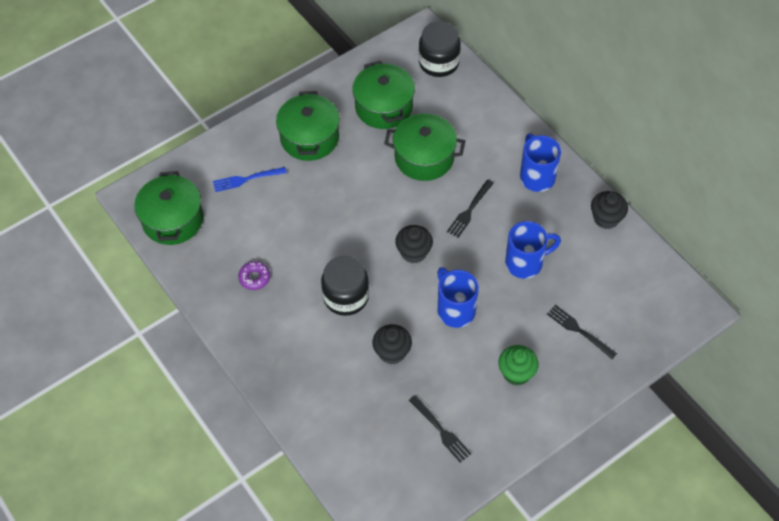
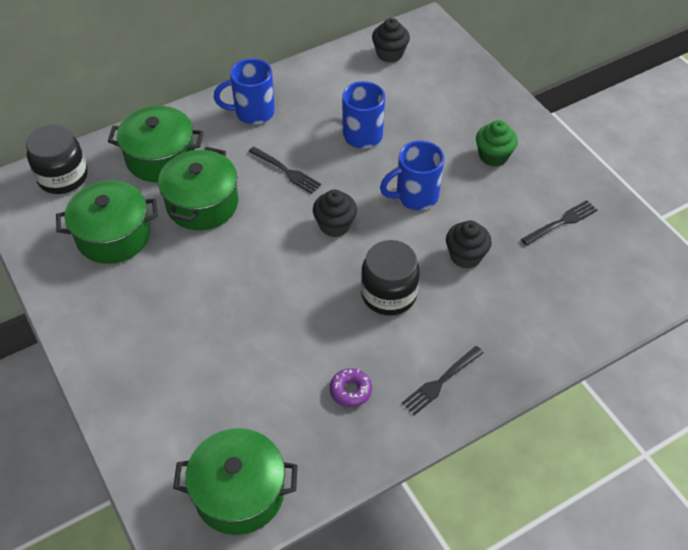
camera: 85 degrees left, 5 degrees down
(246, 179) = (189, 394): blue fork -> none
(309, 138) = (139, 317): green pot -> green pot (160, 158)
(579, 331) = (446, 104): black fork -> black fork (441, 381)
(606, 218) = (316, 68): black cupcake -> black cupcake (390, 54)

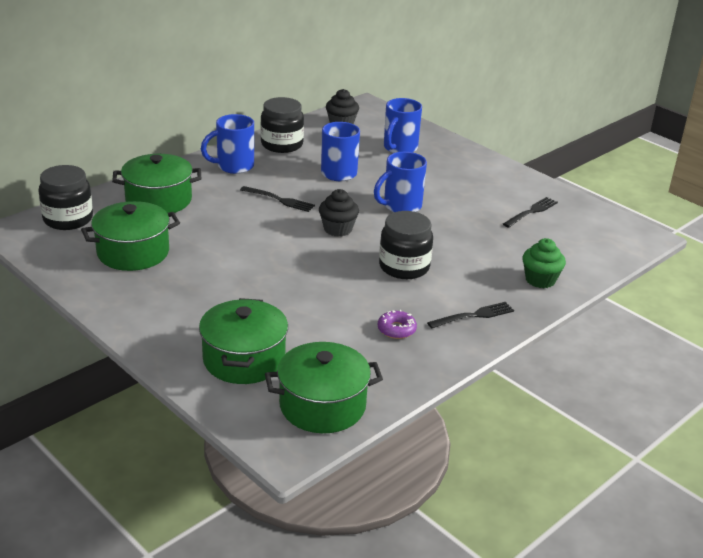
camera: 15 degrees left, 20 degrees down
(202, 204) = (210, 226): green pot -> green pot (244, 359)
(314, 82) = (282, 144): none -> black jar
(441, 381) = (473, 316): black fork -> black fork turned 150 degrees counterclockwise
(443, 100) = (399, 148): none -> blue mug
(465, 256) = (460, 238): black cupcake -> none
(493, 156) = (457, 178): green cupcake -> green cupcake (540, 280)

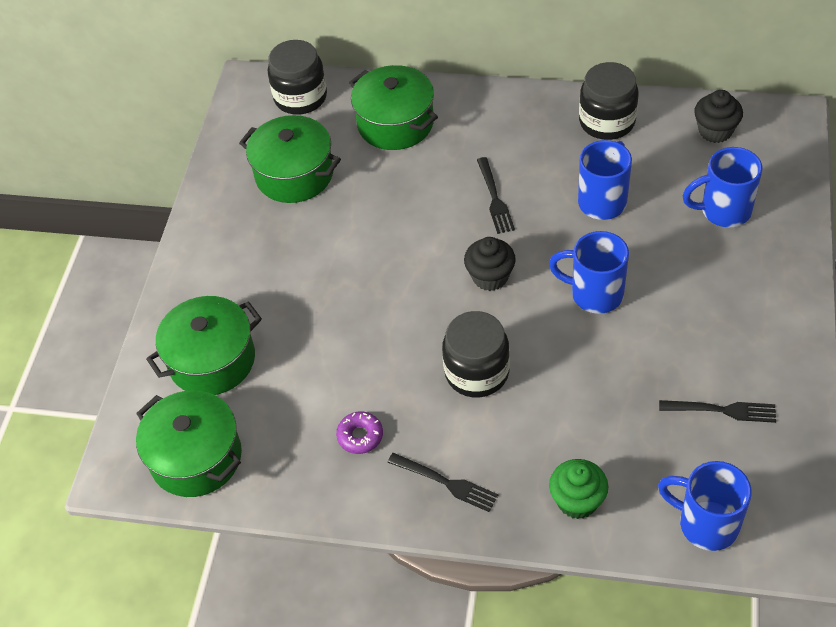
camera: 60 degrees right, 20 degrees up
(234, 166) = (517, 123): blue mug -> blue mug (706, 524)

